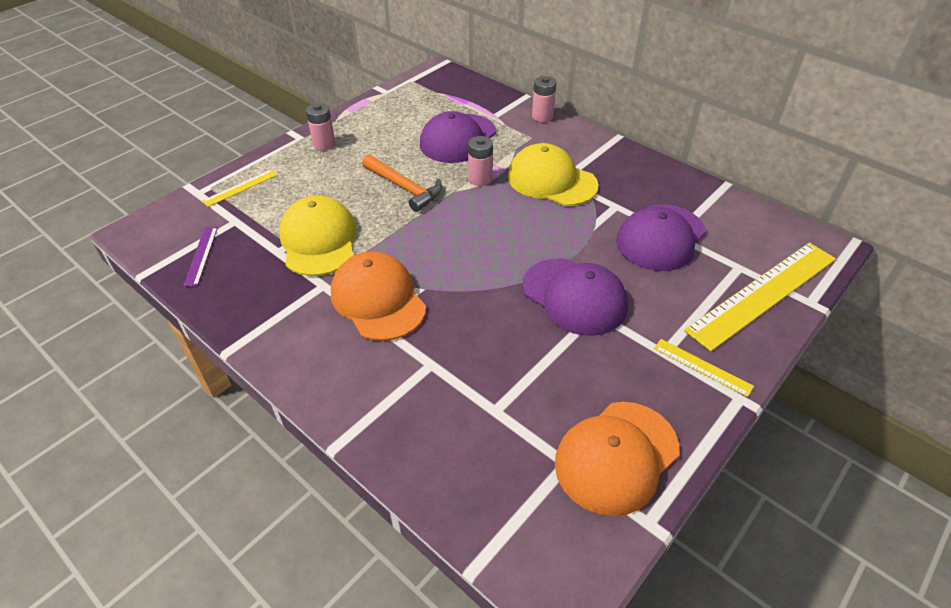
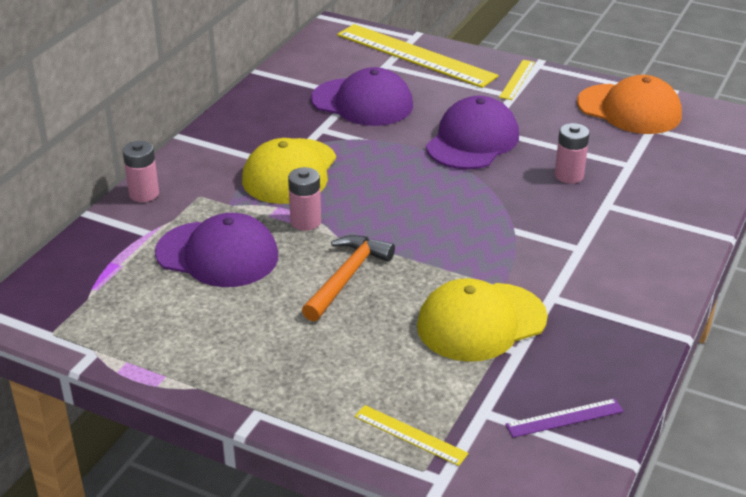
camera: 105 degrees left, 10 degrees down
(324, 144) = (269, 380): pink battery -> pink battery (569, 175)
(378, 299) = (548, 253): orange cap -> none

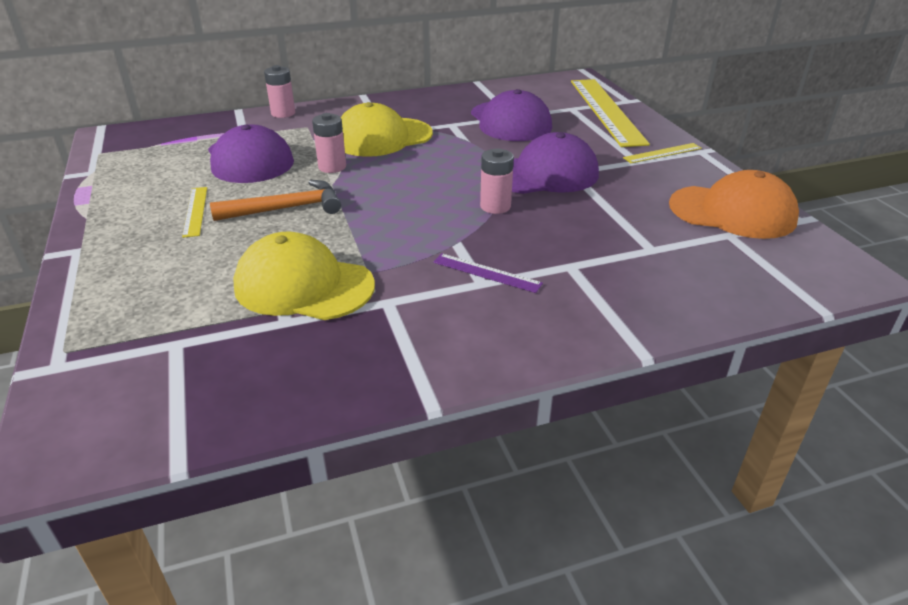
camera: 45 degrees right, 0 degrees up
(410, 435) = (108, 323): yellow ruler -> yellow ruler (195, 211)
(564, 418) = (211, 392): purple ruler -> purple ruler (486, 273)
(569, 175) = (578, 230): pink battery -> pink battery (495, 206)
(629, 109) = (732, 212): orange cap -> orange cap turned 60 degrees counterclockwise

